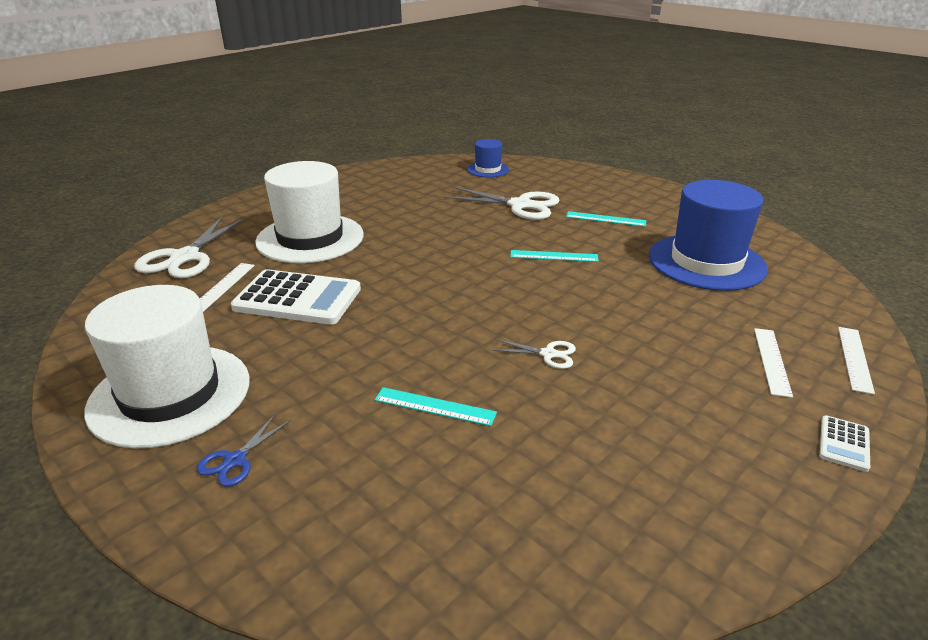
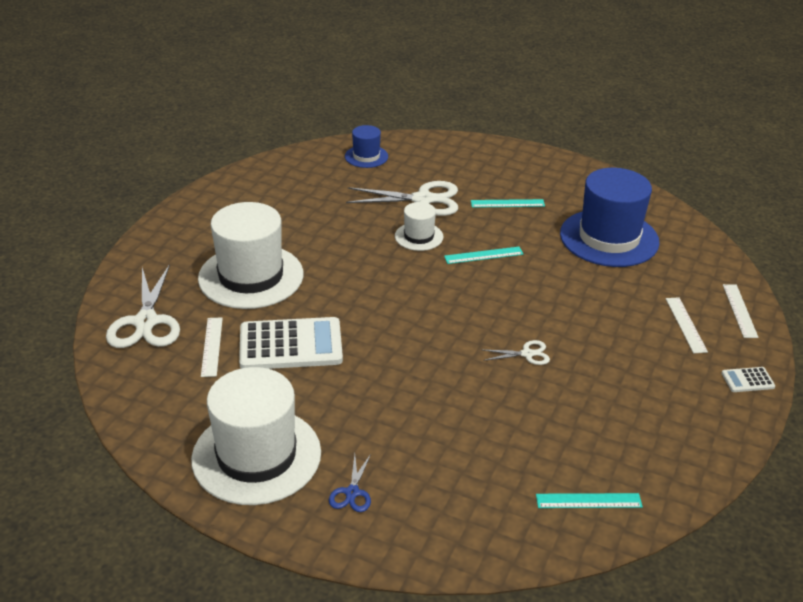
camera: 20 degrees left, 5 degrees up
(435, 406) = (468, 417): turquoise ruler -> turquoise ruler (588, 501)
(496, 232) = (419, 236): none -> white hat
(844, 443) = (747, 380): white calculator -> white calculator turned 75 degrees clockwise

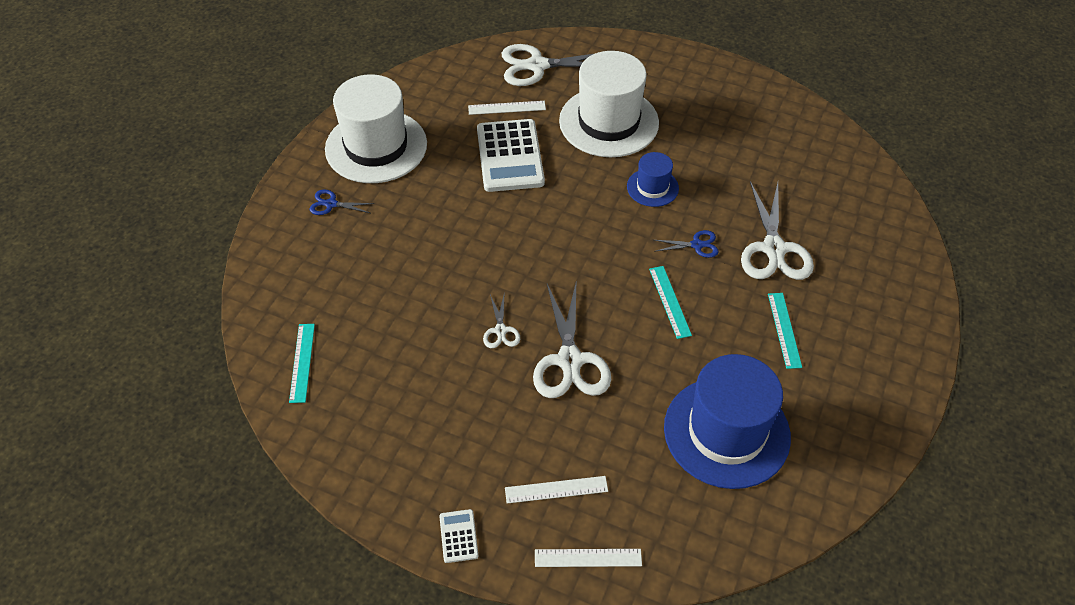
camera: 90 degrees right, 15 degrees up
(366, 156) = (857, 196): blue hat -> blue hat (652, 187)
(419, 236) = (697, 245): white hat -> blue scissors
(555, 313) = (570, 361): none -> white scissors

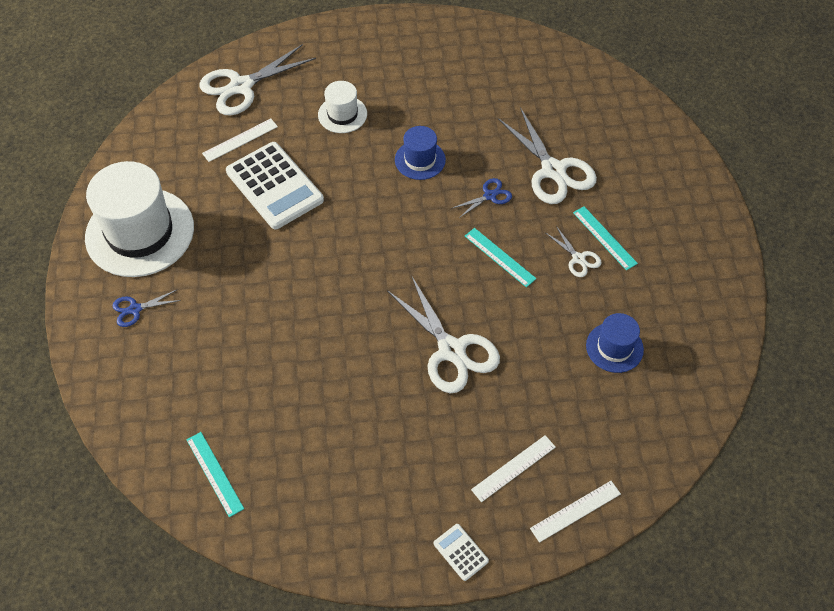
camera: 30 degrees left, 5 degrees up
(501, 331) = (375, 353): white scissors -> white scissors (578, 259)
(609, 122) = (342, 114): white hat -> white hat, size x0.49
(726, 432) = (614, 347): blue hat -> blue hat, size x0.49

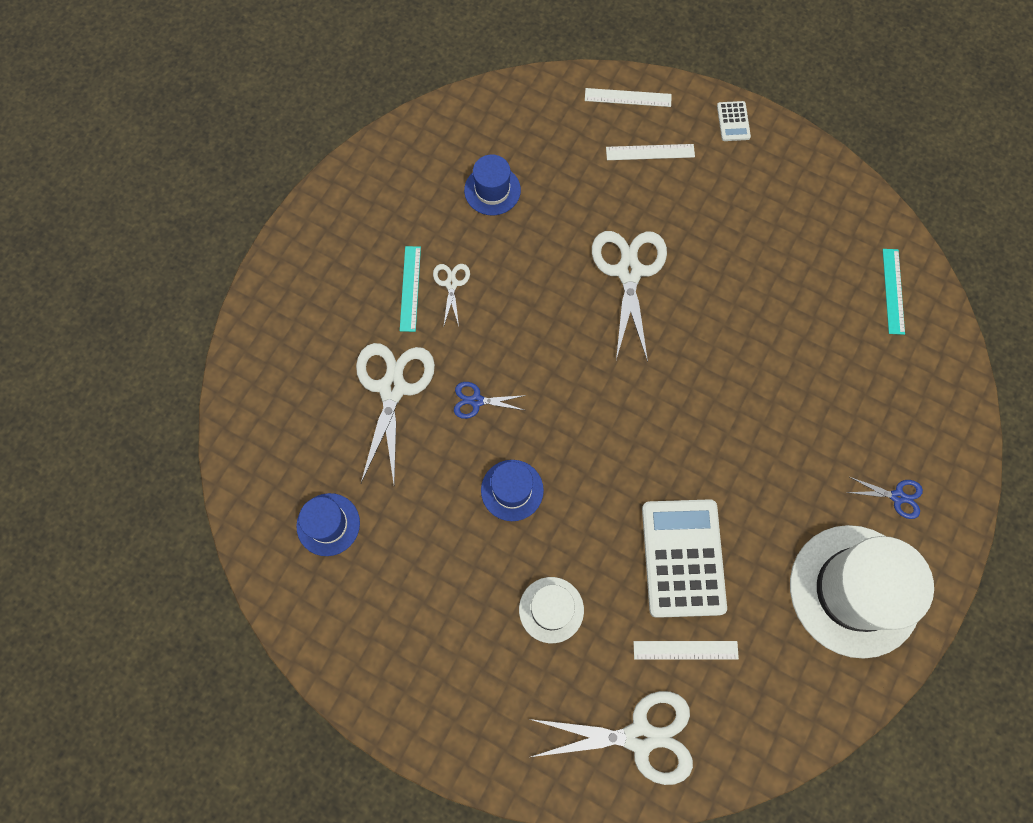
camera: 145 degrees left, 15 degrees up
(500, 257) = (519, 330): turquoise ruler -> none
(519, 80) = (328, 524): none -> blue hat

